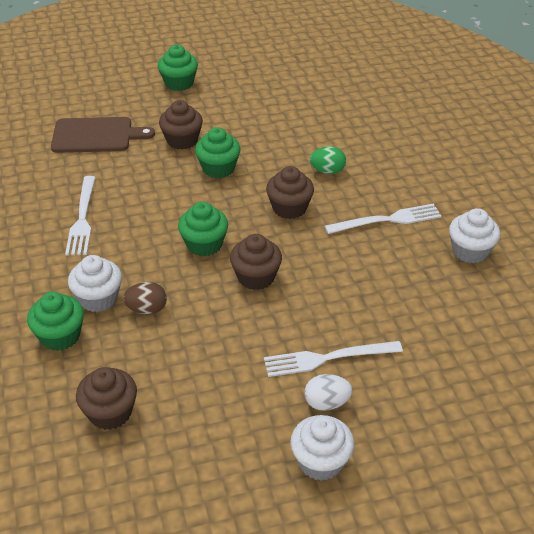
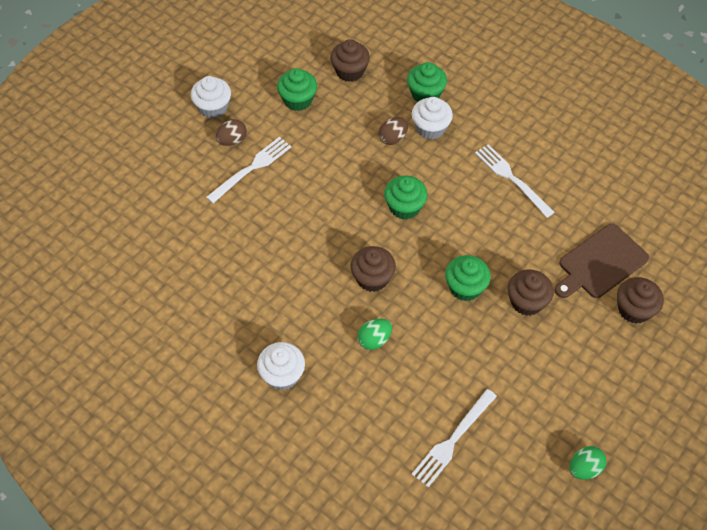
camera: 145 degrees right, 15 degrees up
(179, 83) = (611, 379): green cupcake -> green cupcake (298, 100)
(250, 59) = (584, 468): none -> green egg
(256, 277) = (344, 201): brown cupcake -> brown cupcake (634, 309)
(326, 403) = (232, 140): white egg -> brown egg
(387, 220) = (287, 311): white fork -> white fork (453, 440)
(470, 251) = (203, 316): white cupcake -> white cupcake (282, 375)

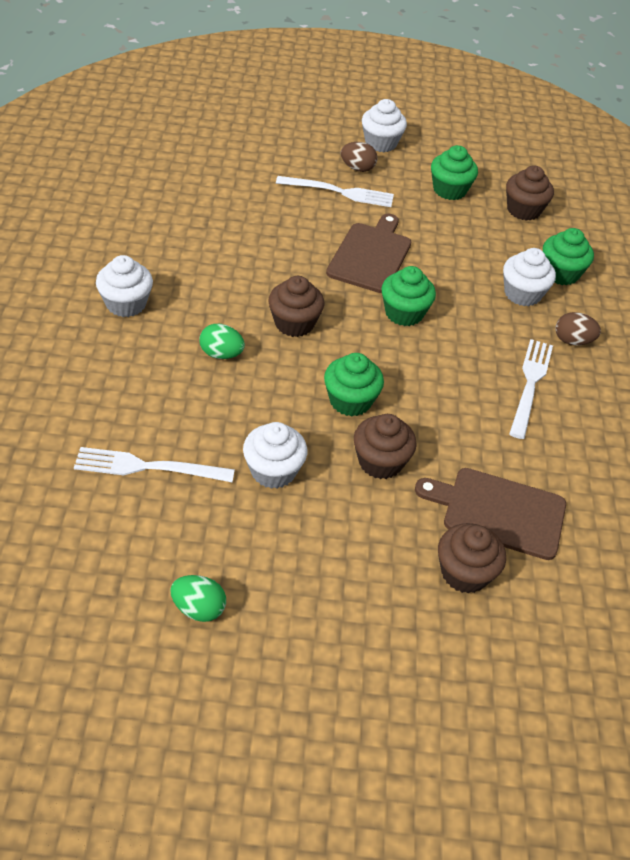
camera: 50 degrees right, 10 degrees down
(334, 191) = (370, 255): none -> brown cutting board
(393, 138) = (478, 271): brown egg -> brown egg (572, 341)
(499, 367) = (273, 471): none -> white cupcake

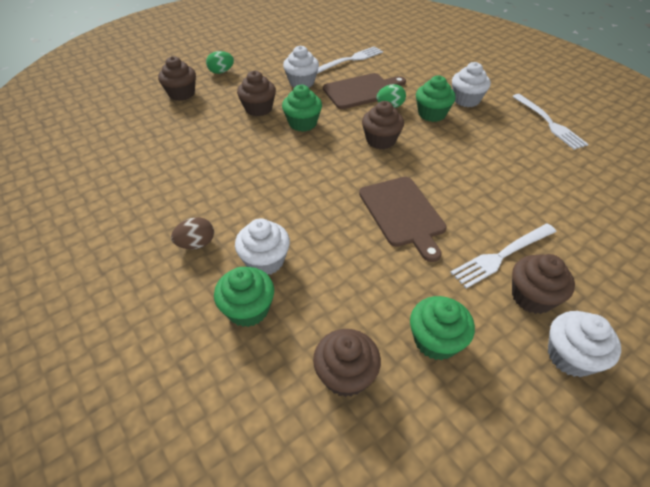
camera: 145 degrees right, 0 degrees up
(198, 609) = (276, 42): green egg -> green egg (221, 72)
(357, 168) = (532, 297): brown egg -> brown cupcake
(404, 313) = (331, 186): green cupcake -> green cupcake (431, 114)
(498, 512) = (181, 120): brown cutting board -> brown cutting board (362, 91)
(530, 384) = (208, 192): white fork -> white fork (549, 123)

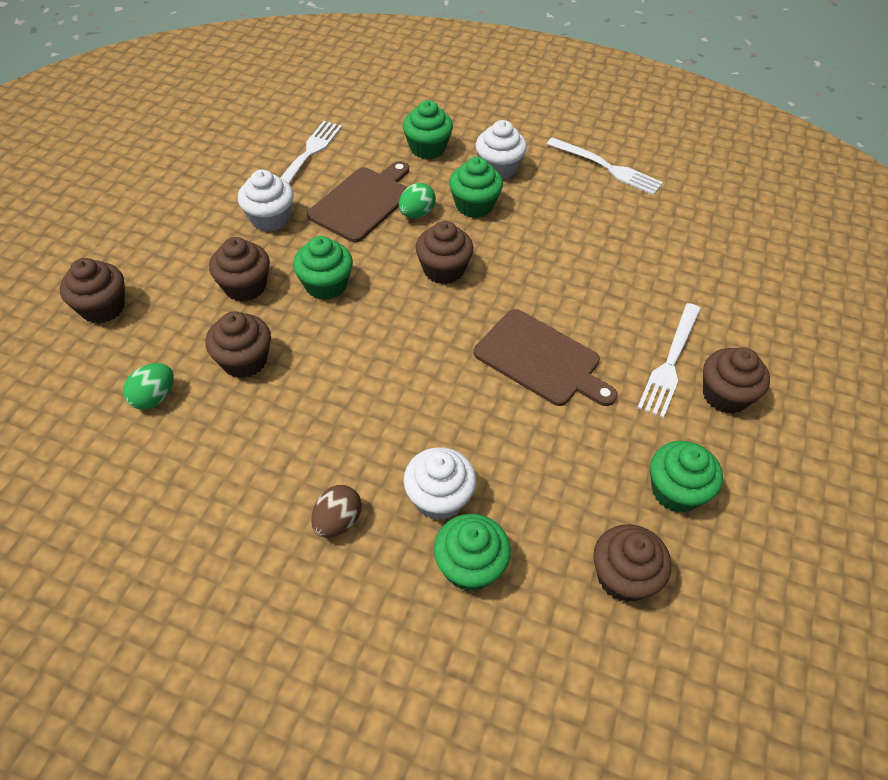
camera: 35 degrees left, 5 degrees up
(221, 72) = (132, 245): green egg -> green egg (154, 397)
(225, 143) = (244, 360): none -> brown cupcake
(427, 76) = (427, 148): none -> green cupcake
(570, 356) = (792, 440): white cupcake -> none

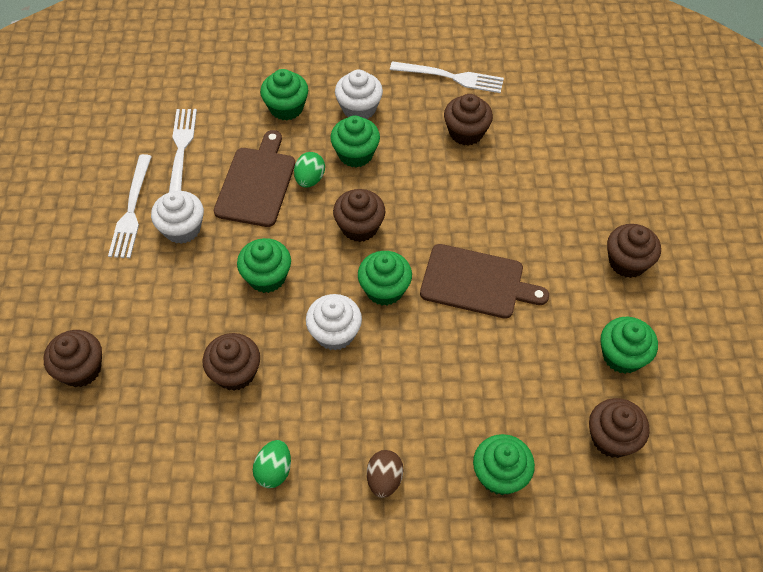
camera: 20 degrees left, 5 degrees up
(154, 397) = (177, 434): green egg -> green egg (274, 470)
(245, 286) = (197, 303): brown cupcake -> brown cupcake (466, 132)
(438, 334) = (384, 289): none -> green cupcake
(439, 498) = (452, 430): white cupcake -> white cupcake (335, 333)
(670, 362) = (576, 248): white fork -> white fork (131, 210)

